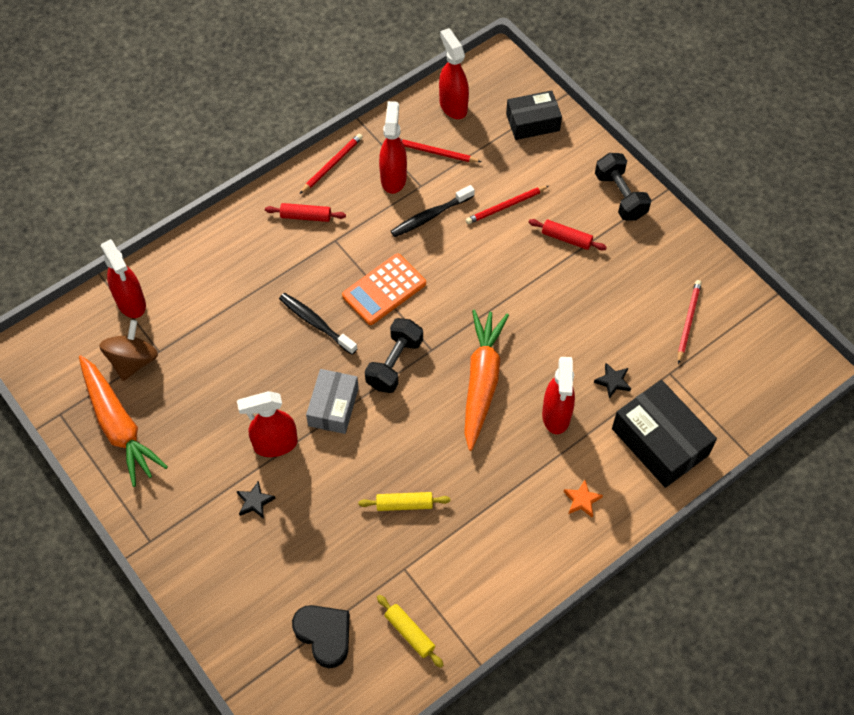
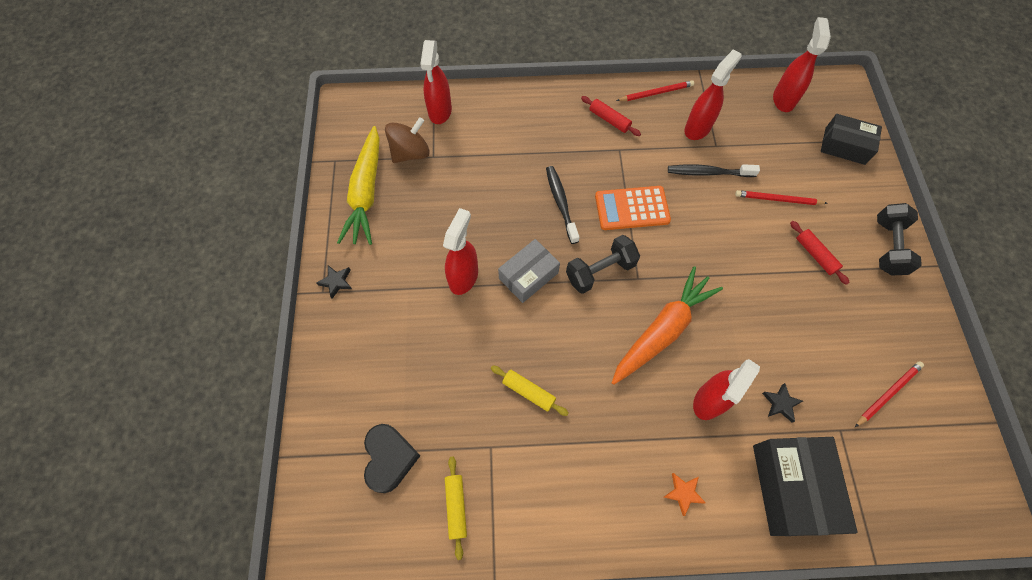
camera: 35 degrees right, 5 degrees up
(118, 425) = (366, 192): orange carrot -> yellow carrot
(255, 502) = (417, 312): black star -> black star (336, 282)
(275, 444) = (464, 277): red spray bottle -> red spray bottle turned 90 degrees clockwise
(434, 152) = (744, 126): red pencil -> none

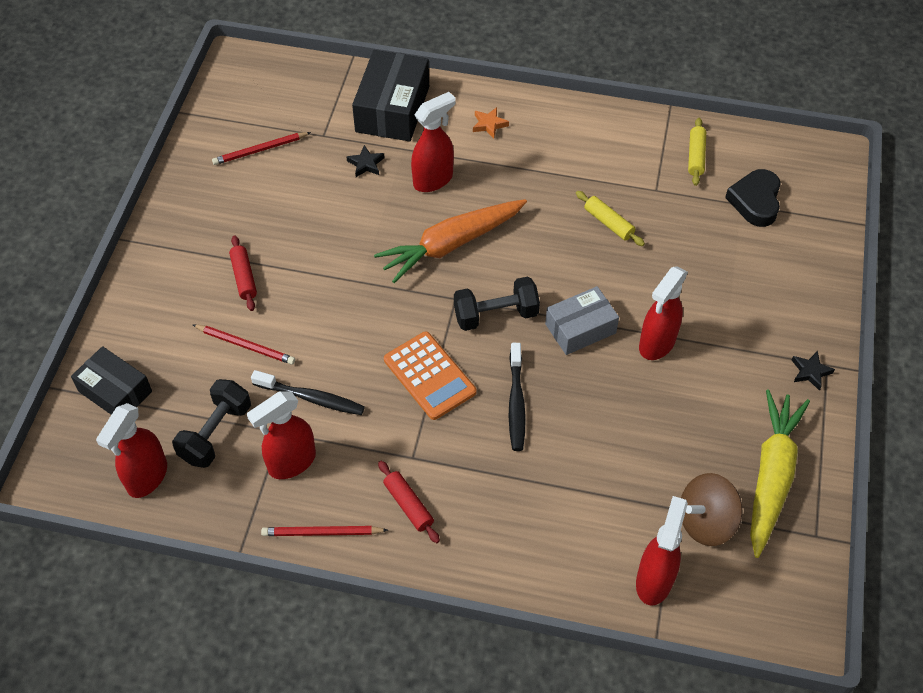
camera: 165 degrees left, 10 degrees down
(632, 208) = (429, 376): orange calculator -> orange calculator turned 45 degrees clockwise
(888, 247) = (157, 267): black dumbbell -> black dumbbell (216, 433)

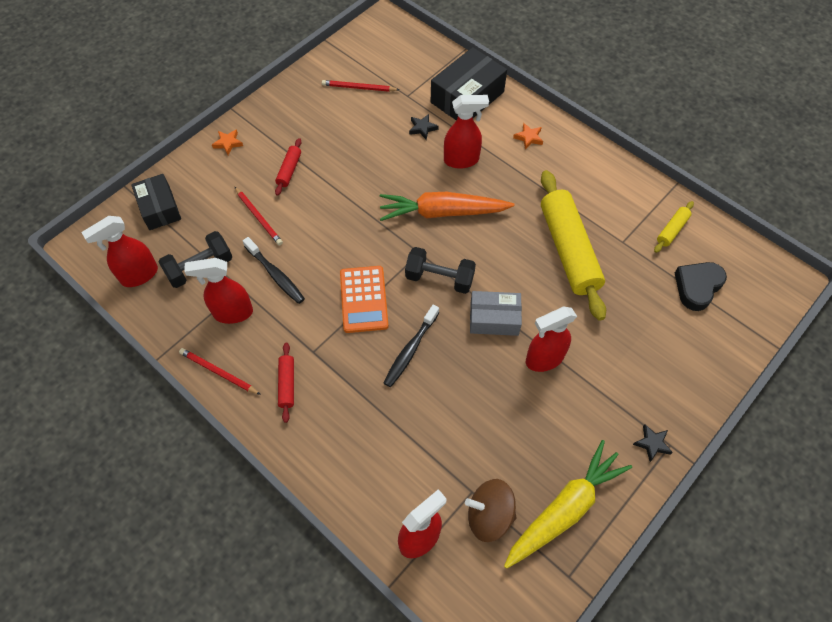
camera: 30 degrees right, 5 degrees up
(146, 280) = (228, 143): none -> orange star
(609, 223) = (569, 250): yellow rolling pin -> yellow rolling pin, size x2.29

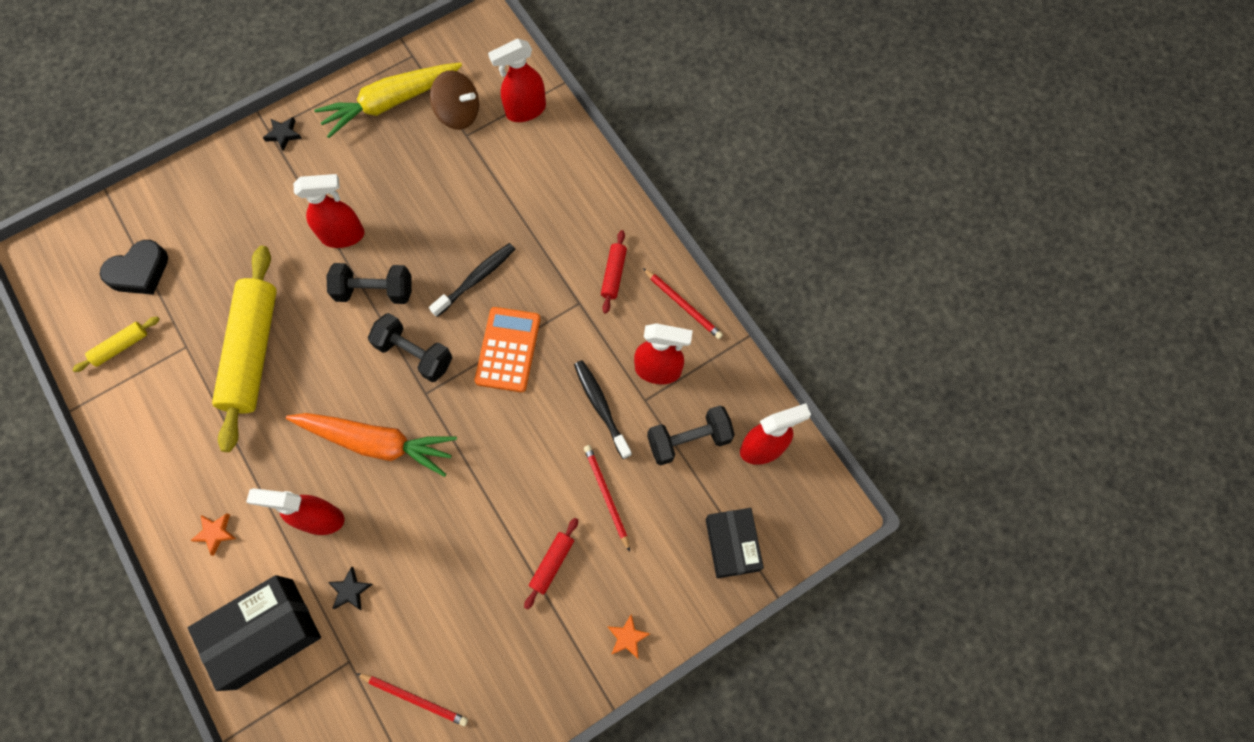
camera: 165 degrees left, 10 degrees up
(494, 319) = (374, 291): grey box -> black dumbbell

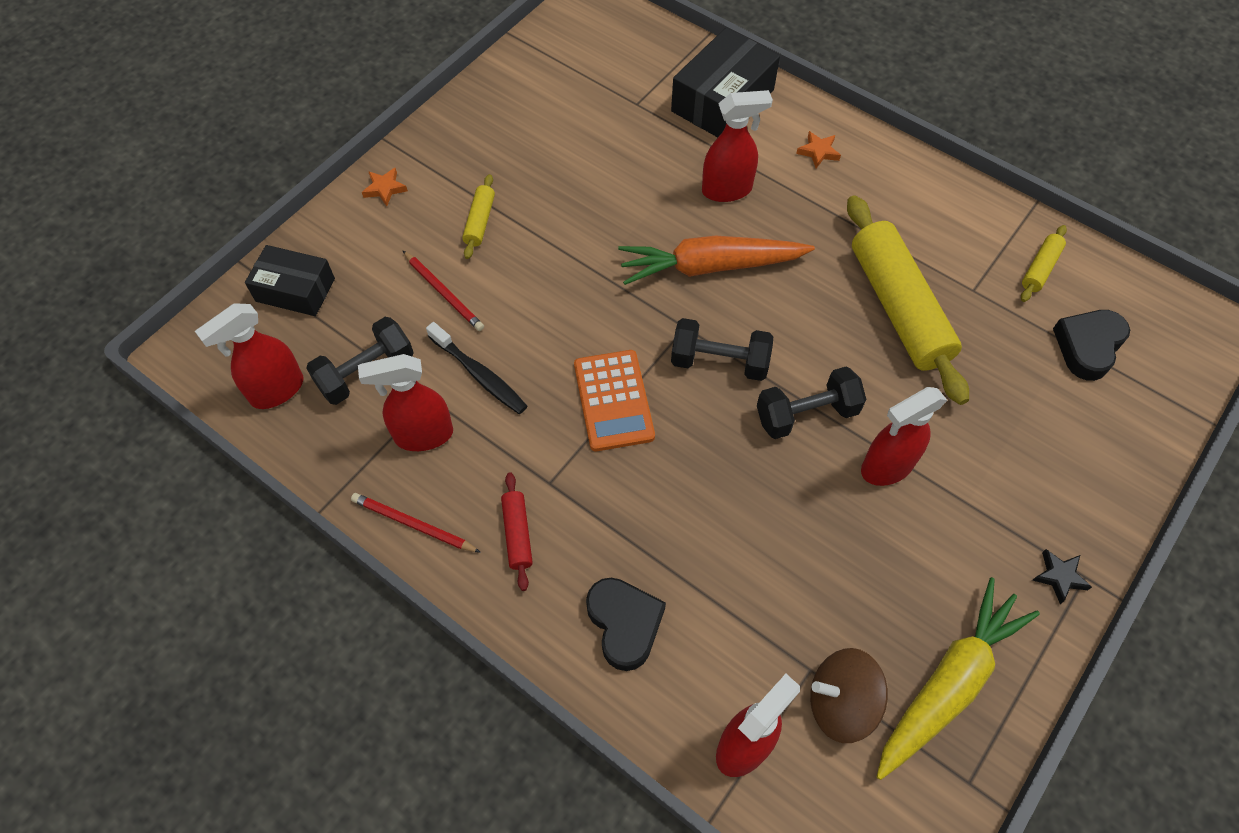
camera: 160 degrees right, 10 degrees down
(350, 590) = (665, 148): black star -> none
(414, 698) = (565, 97): red pencil -> none
(476, 279) = (691, 469): black toothbrush -> none
(552, 563) = (480, 221): red rolling pin -> yellow rolling pin
(566, 196) = (624, 624): none -> black heart
(732, 545) = (295, 290): black box -> black box turned 45 degrees counterclockwise

